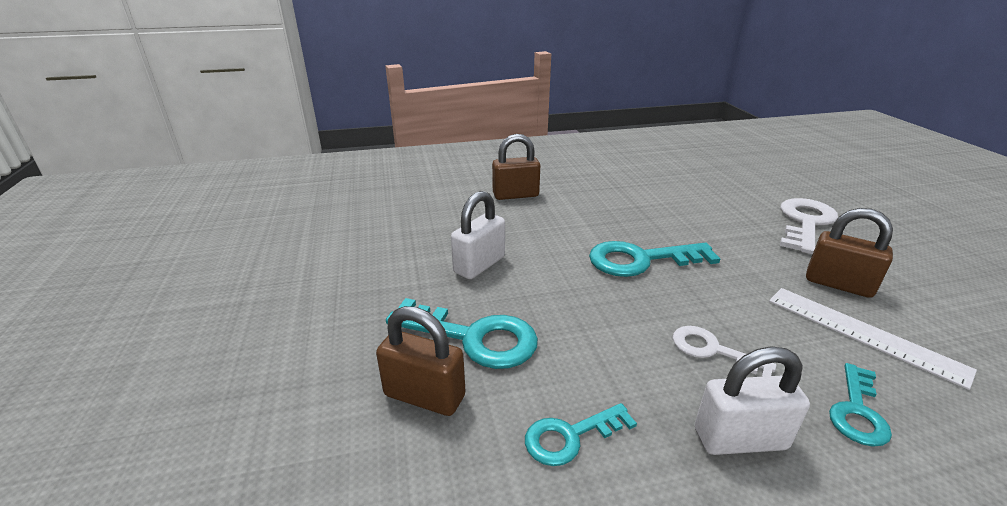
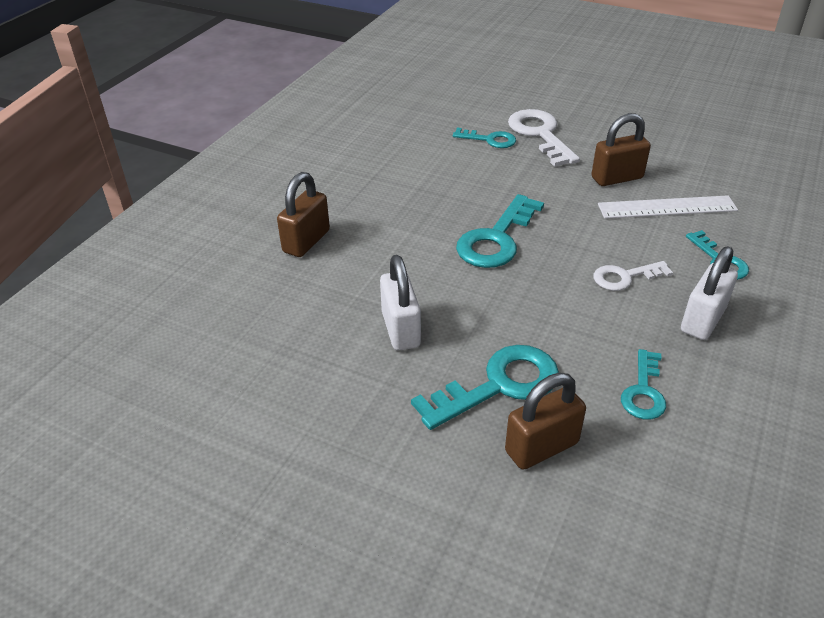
camera: 50 degrees left, 10 degrees up
(748, 206) = (489, 140): none -> turquoise key

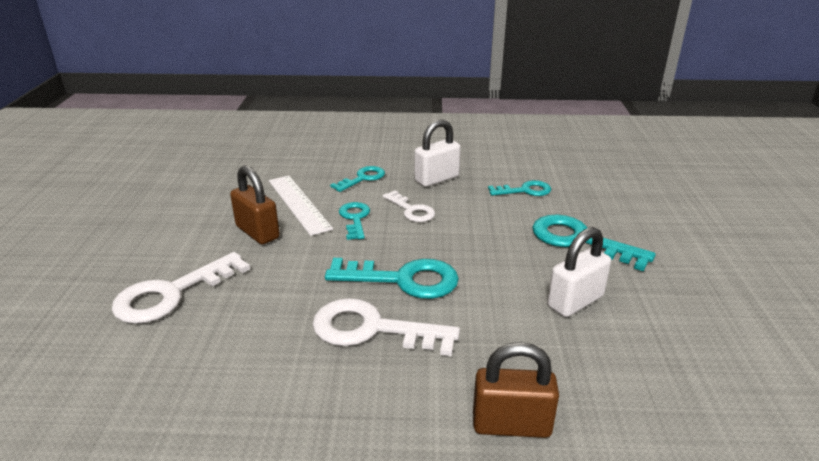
camera: 115 degrees left, 10 degrees down
(441, 209) = (373, 329): none -> white key
(489, 140) = (193, 331): turquoise key -> turquoise key (355, 219)
(541, 447) = (610, 216): brown padlock -> none
(702, 320) = (436, 179): white padlock -> white padlock turned 45 degrees counterclockwise

